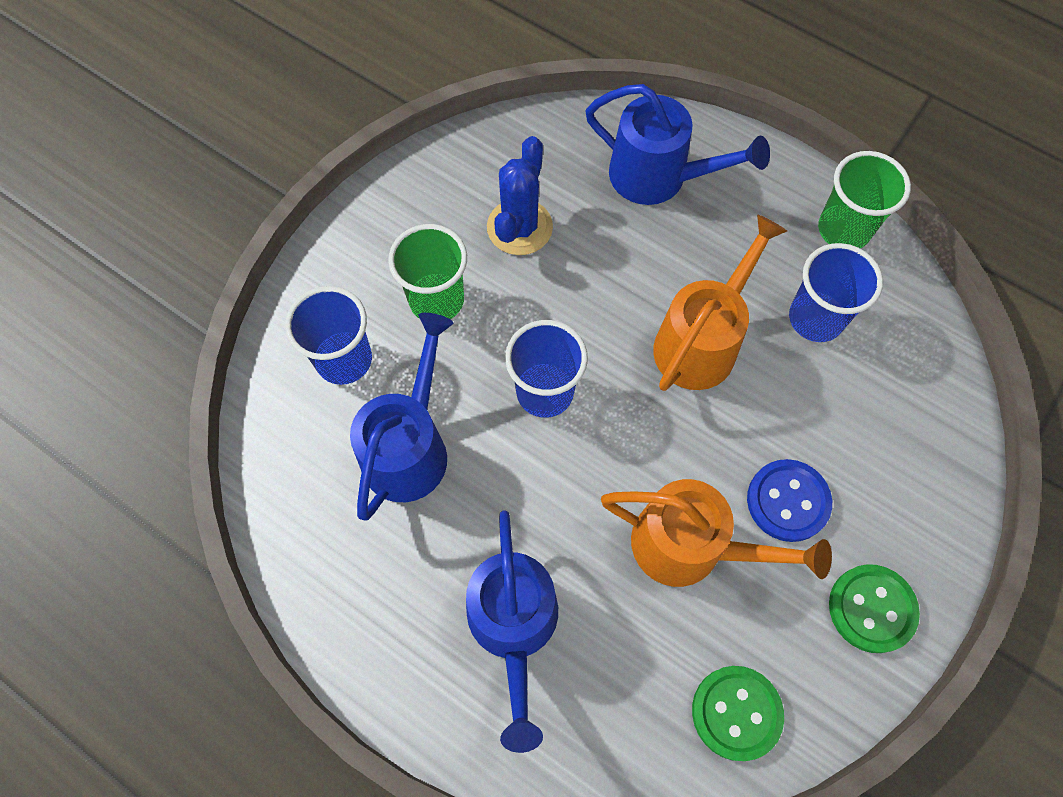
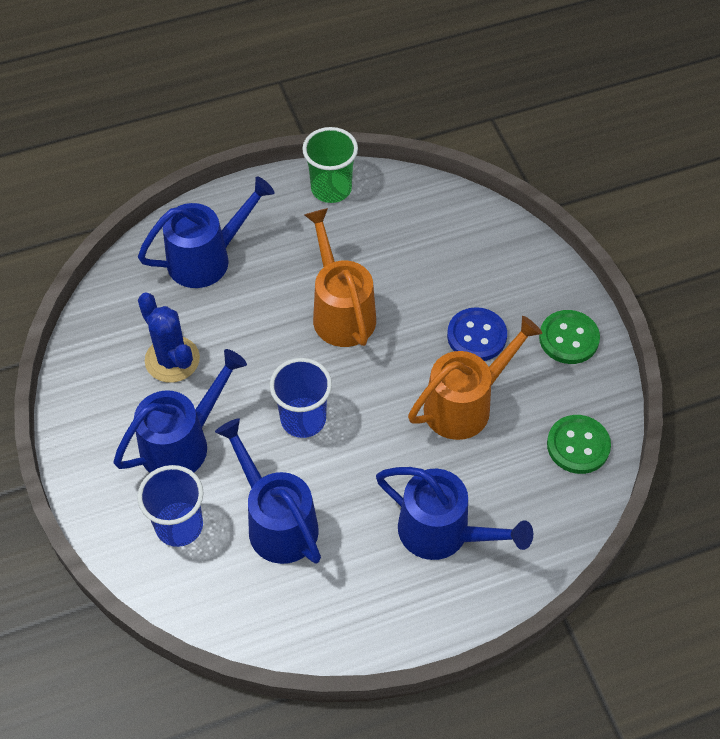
camera: 55 degrees left, 10 degrees down
(436, 300) = (183, 442): green cup -> blue watering can
(815, 318) = (376, 243): blue cup -> none

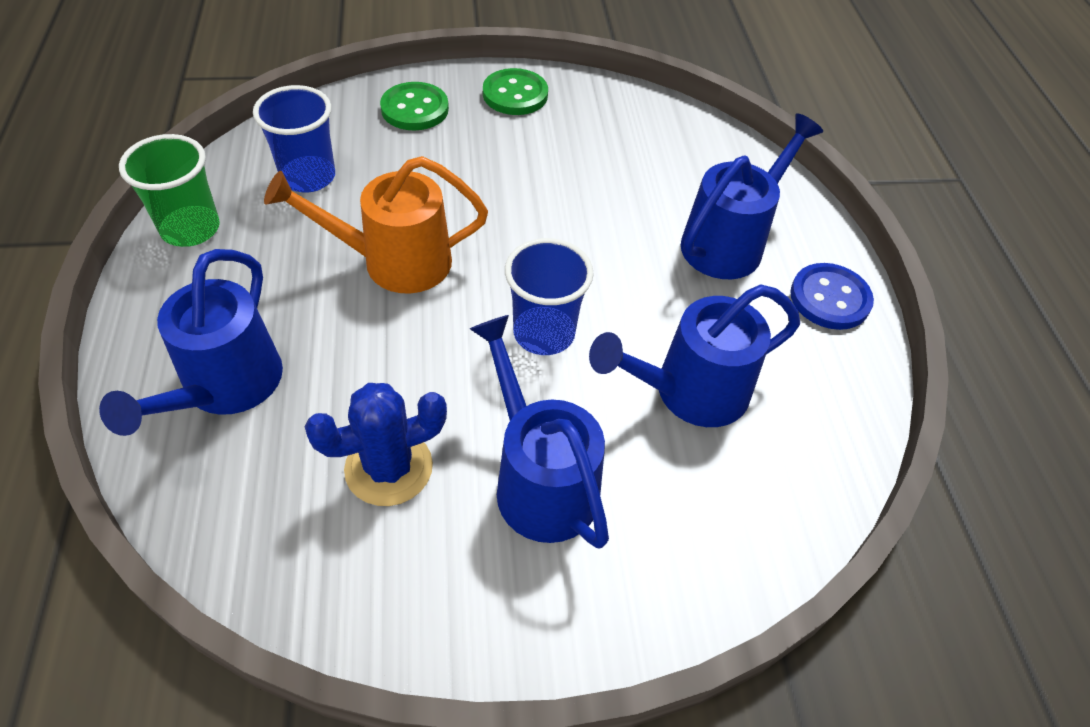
camera: 80 degrees left, 5 degrees down
(179, 526) = (676, 508): blue cup -> blue cup (308, 177)
(208, 258) = (224, 388): blue watering can -> blue watering can turned 150 degrees counterclockwise
(466, 404) = (570, 186): orange watering can -> none
(476, 336) = (483, 157): blue button -> blue button (830, 298)
(578, 445) = (645, 121): green button -> green button (415, 109)

